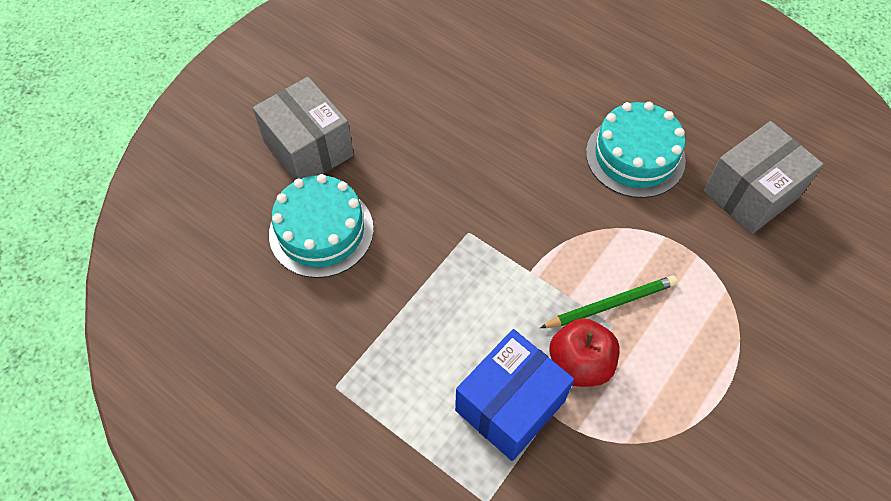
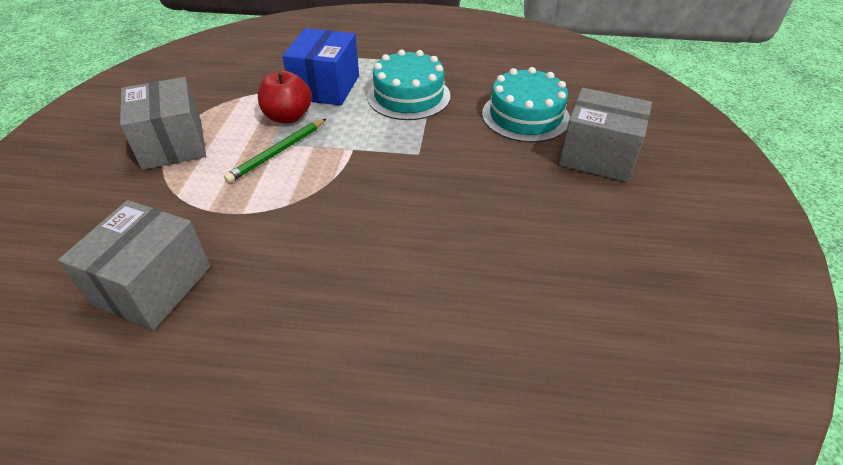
camera: 150 degrees right, 15 degrees down
(635, 156) = (296, 271): turquoise cake -> turquoise cake (408, 96)
(726, 377) = (173, 144): none -> grey box

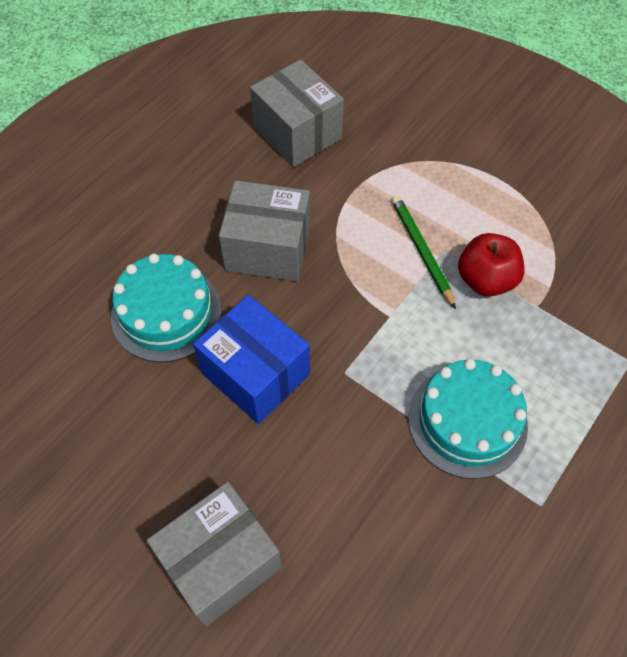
camera: 120 degrees right, 15 degrees up
(173, 144) = (484, 175): grey box -> grey box (268, 249)
(325, 87) = (535, 339): blue box -> blue box (256, 373)
(525, 116) = (347, 535): turquoise cake -> turquoise cake (166, 313)

